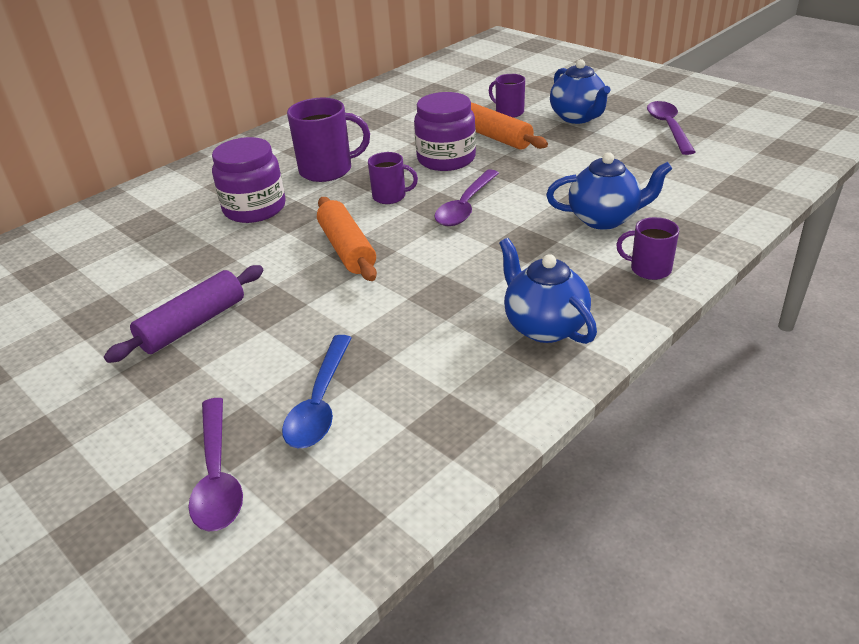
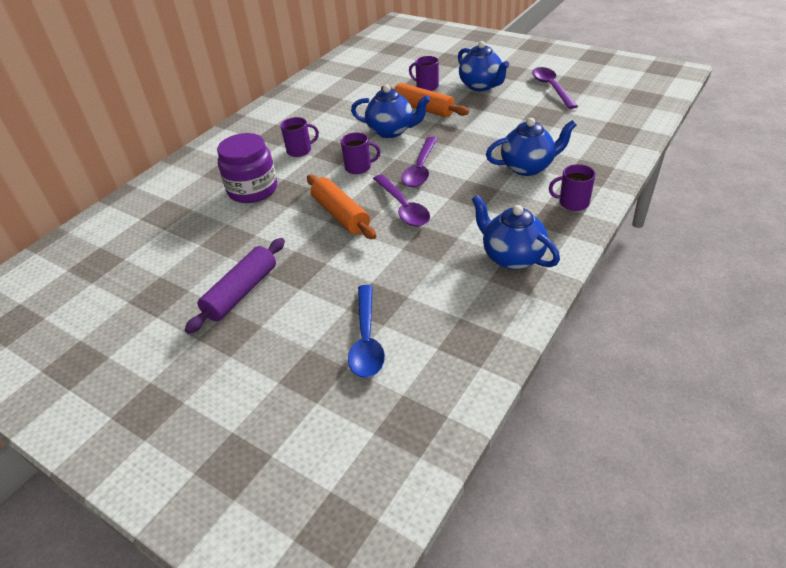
camera: 10 degrees left, 5 degrees up
(217, 476) = (309, 408): purple spoon -> purple spoon (403, 207)
(327, 170) = (300, 150): purple mug -> purple mug, size x0.59
(446, 159) = (391, 131): purple jar -> blue teapot

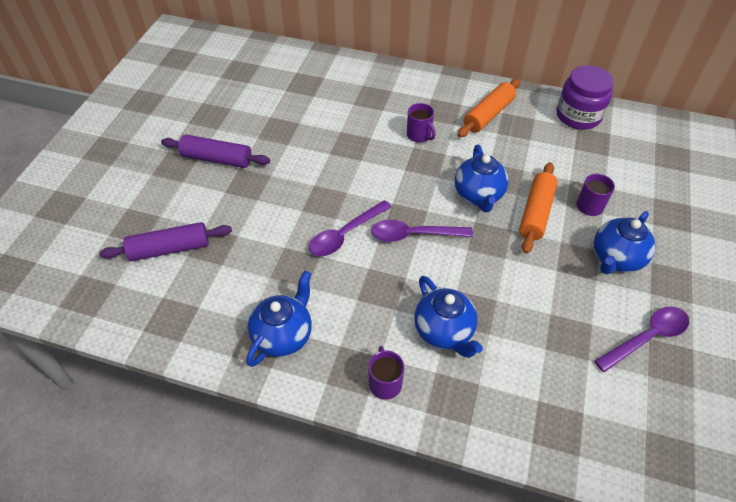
camera: 70 degrees right, 10 degrees up
(253, 190) = (349, 123): purple jar -> purple jar (578, 116)
(340, 215) = (324, 192): orange rolling pin -> orange rolling pin (488, 115)
(359, 167) = (403, 185): purple mug -> none
(366, 340) = (170, 248): blue spoon -> purple rolling pin

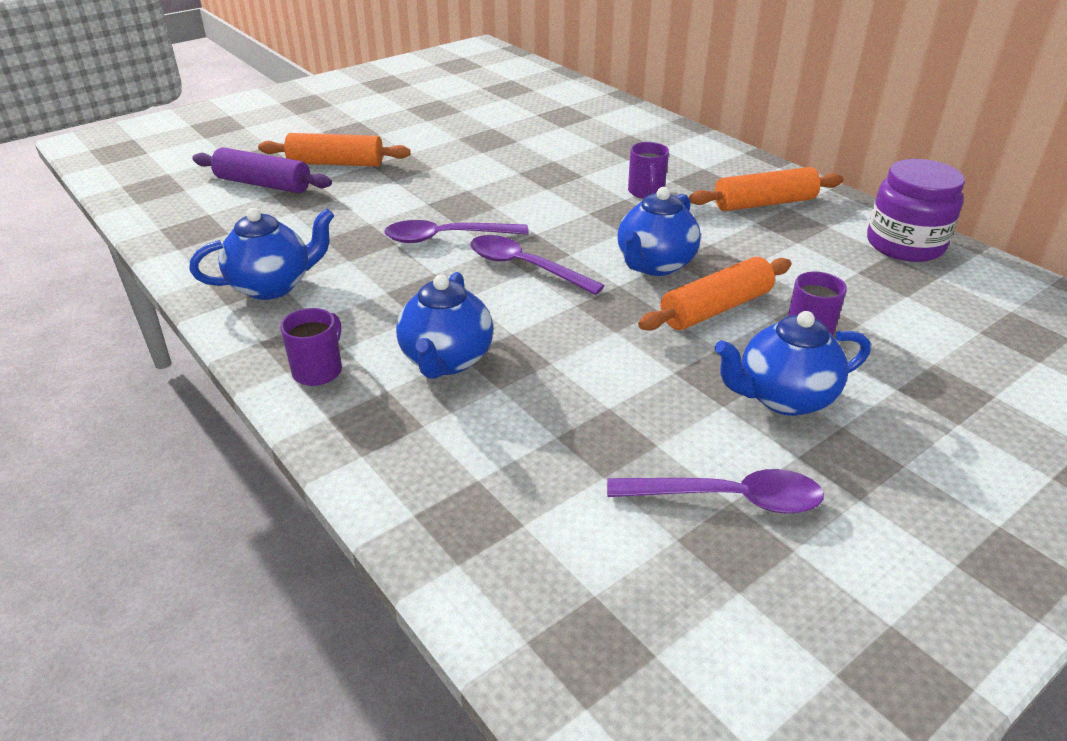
camera: 35 degrees right, 15 degrees down
(199, 202) = (336, 163): none -> orange rolling pin
(217, 159) = (396, 140): purple rolling pin -> none

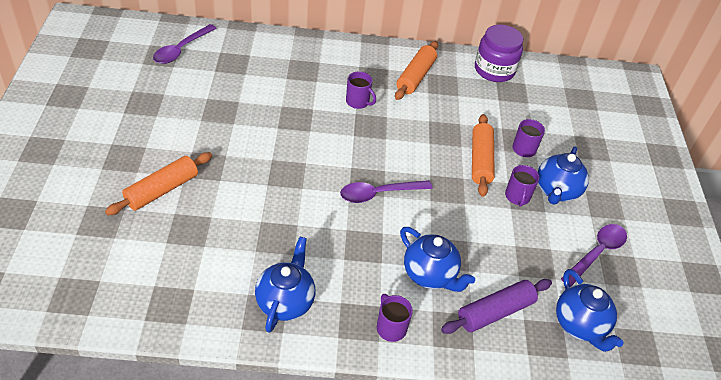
camera: 55 degrees left, 10 degrees up
(263, 184) = (146, 238): purple rolling pin -> purple rolling pin (495, 312)
(446, 237) = (315, 202): purple spoon -> purple spoon (181, 50)
(654, 265) = (427, 151): blue teapot -> blue teapot (580, 325)
(706, 367) = (517, 197): none -> purple mug

